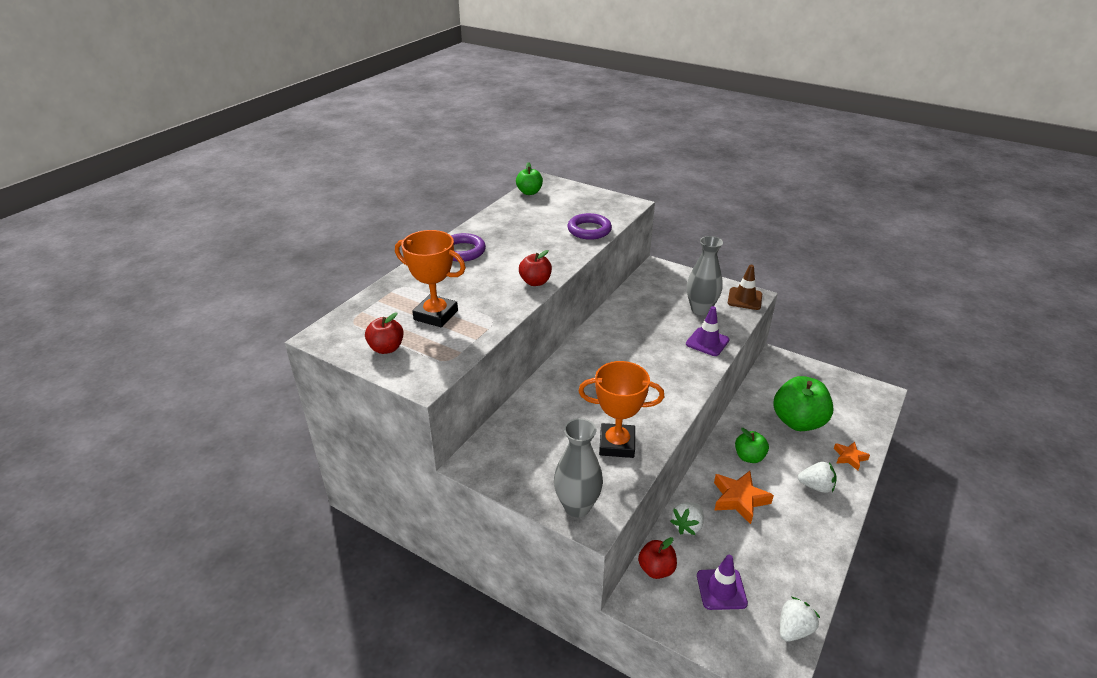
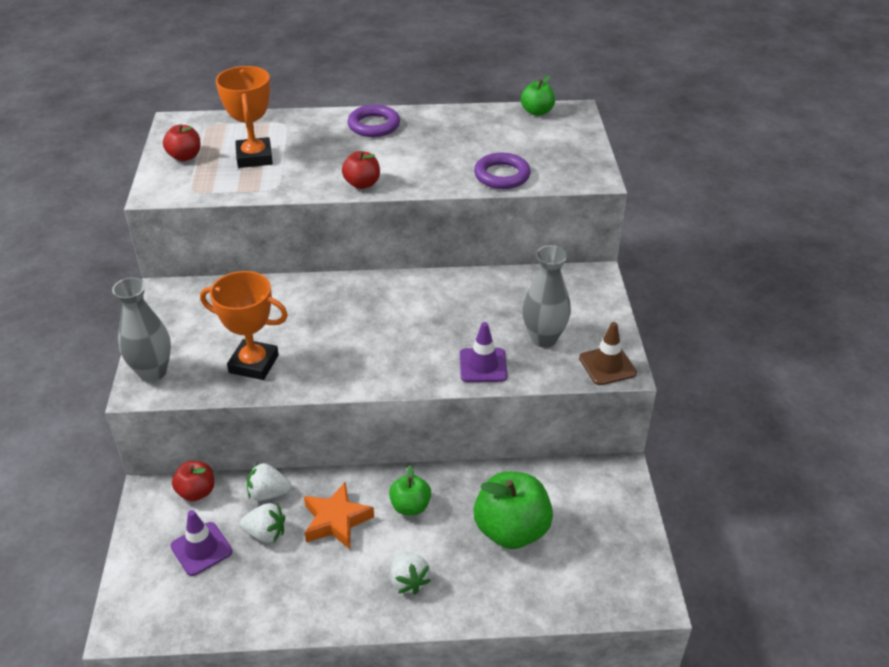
camera: 55 degrees right, 5 degrees up
(617, 444) = (254, 364): orange trophy -> orange trophy turned 45 degrees counterclockwise
(794, 629) = (184, 623): white strawberry -> white strawberry (266, 533)
(849, 457) = (487, 599): orange star -> none

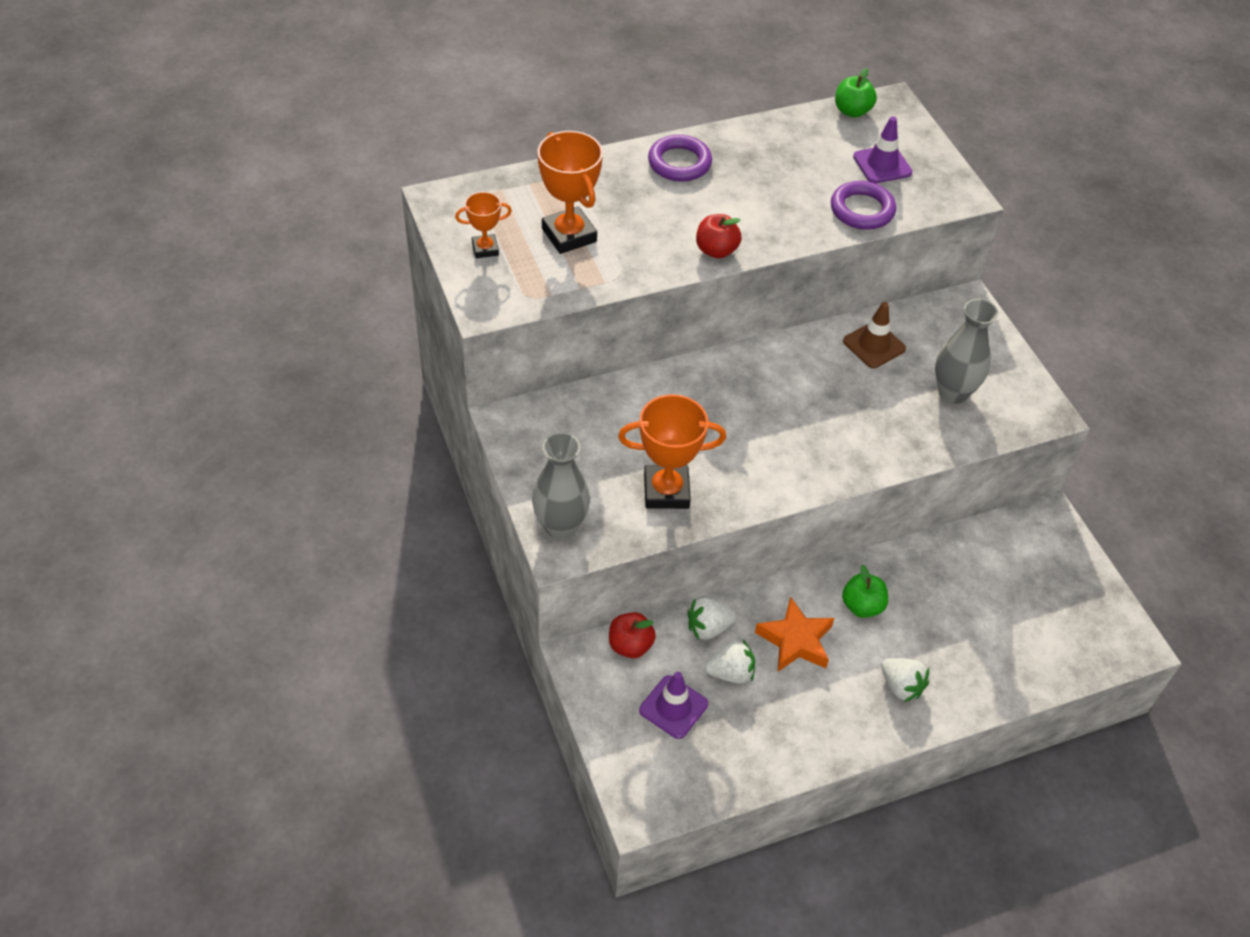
camera: 20 degrees left, 10 degrees up
(185, 156) = (485, 249): red apple -> orange trophy
(483, 365) = (908, 439): purple traffic cone -> purple traffic cone (882, 165)
(511, 530) = (974, 607): green apple -> none
(607, 365) = (1030, 411): brown traffic cone -> brown traffic cone (874, 345)

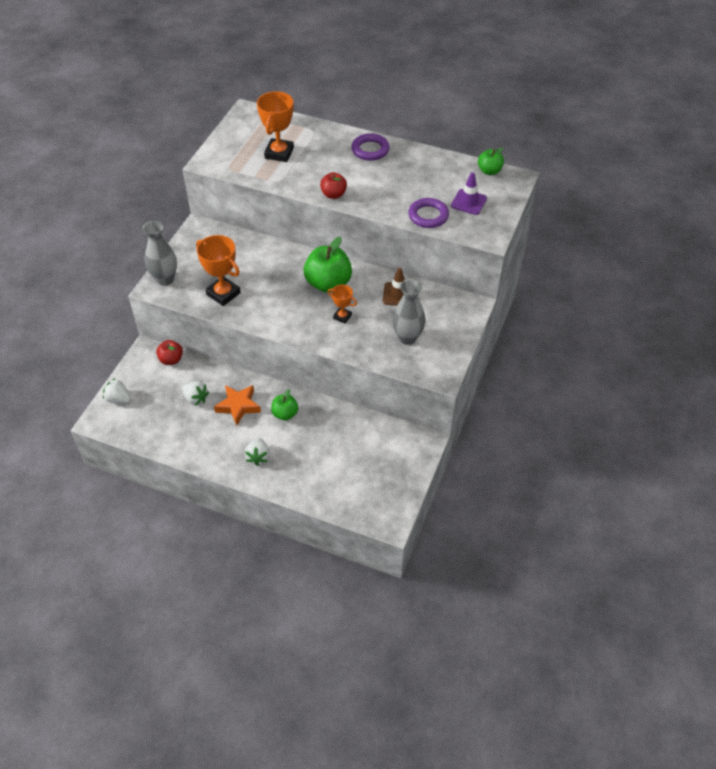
camera: 45 degrees right, 0 degrees up
(485, 249) = (237, 140): orange trophy -> orange trophy (342, 316)
(673, 707) = (157, 394): purple traffic cone -> none
(708, 628) = (210, 375): white strawberry -> white strawberry (118, 399)
(777, 386) = (328, 283): none -> green apple

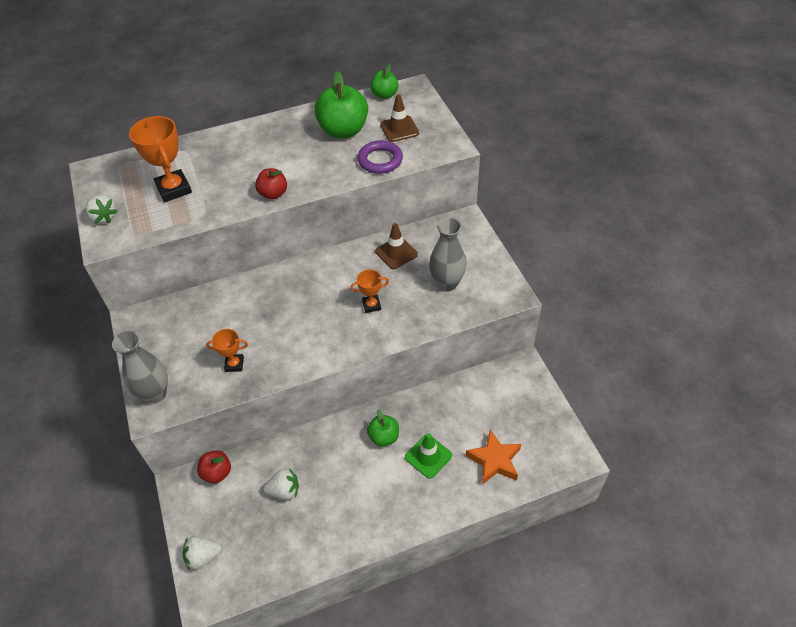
camera: 40 degrees left, 0 degrees up
(223, 293) = (234, 364): orange trophy -> orange trophy, size x0.56
(238, 406) = (333, 464): orange star -> orange star (494, 460)
(258, 457) = (404, 496): white strawberry -> white strawberry (104, 217)
(298, 446) = (428, 456): none -> green traffic cone
(328, 283) = (325, 285): green apple -> green apple (343, 131)
(370, 150) = (260, 136): purple ring -> none
(468, 202) = (399, 129): purple traffic cone -> brown traffic cone

